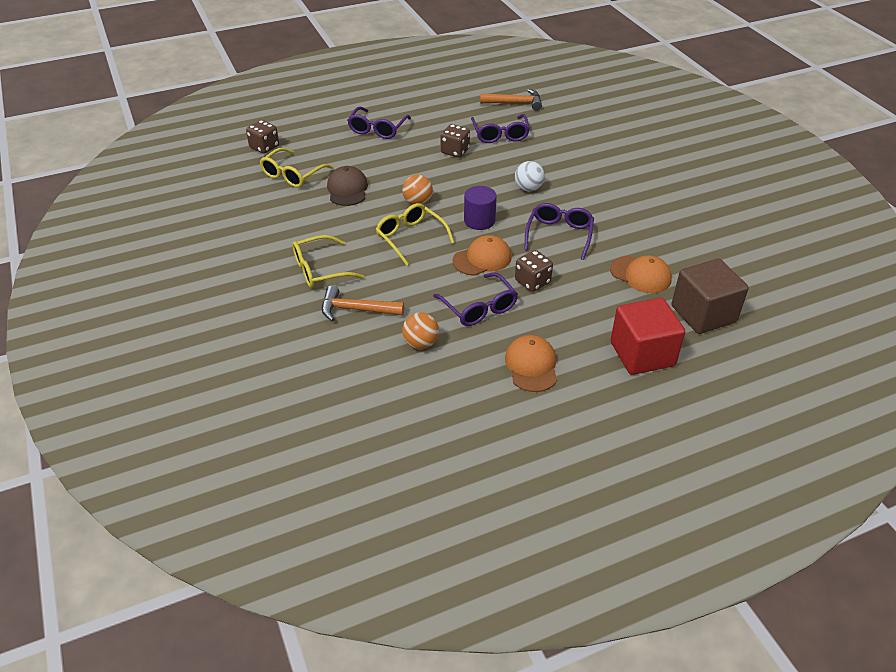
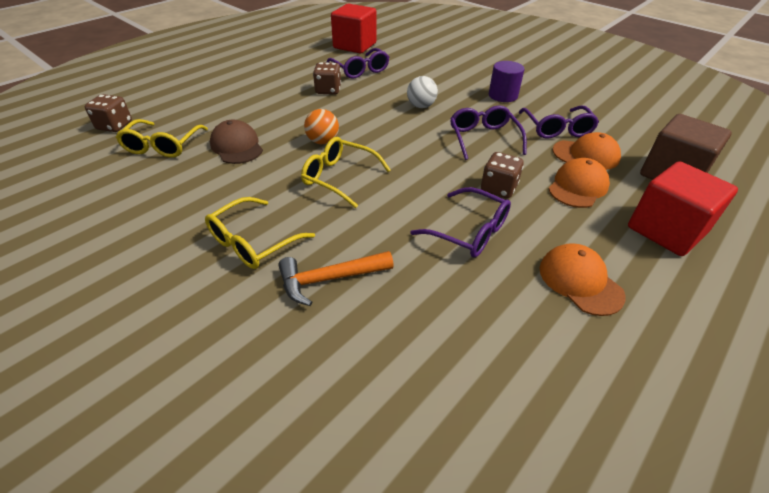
camera: 25 degrees left, 0 degrees up
(377, 129) = (237, 87): purple glasses -> purple glasses (557, 129)
(421, 343) = (438, 297): orange ball -> none
(479, 220) = (398, 144): purple cylinder -> purple cylinder (503, 95)
(482, 259) = (430, 179): orange cap -> orange cap (578, 187)
(515, 103) = (354, 46): orange hammer -> red cube

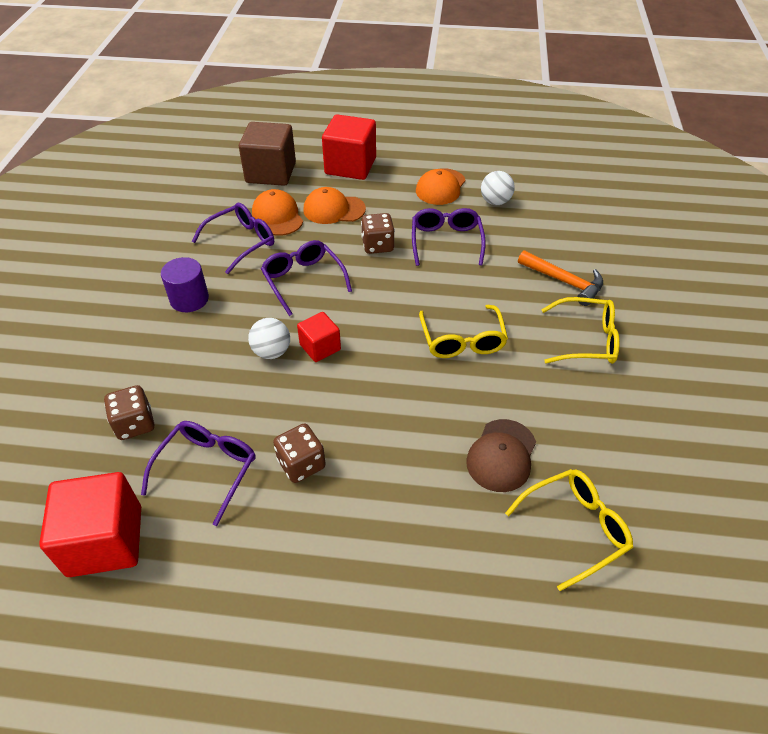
camera: 125 degrees left, 5 degrees up
(114, 126) = (607, 638): brown dice -> brown dice (135, 424)
(323, 141) = (420, 389): orange ball -> none
(405, 122) = (320, 347): none -> red cube
(483, 138) = (303, 280): purple glasses -> purple glasses turned 105 degrees clockwise
(515, 314) = (495, 202): none -> white ball

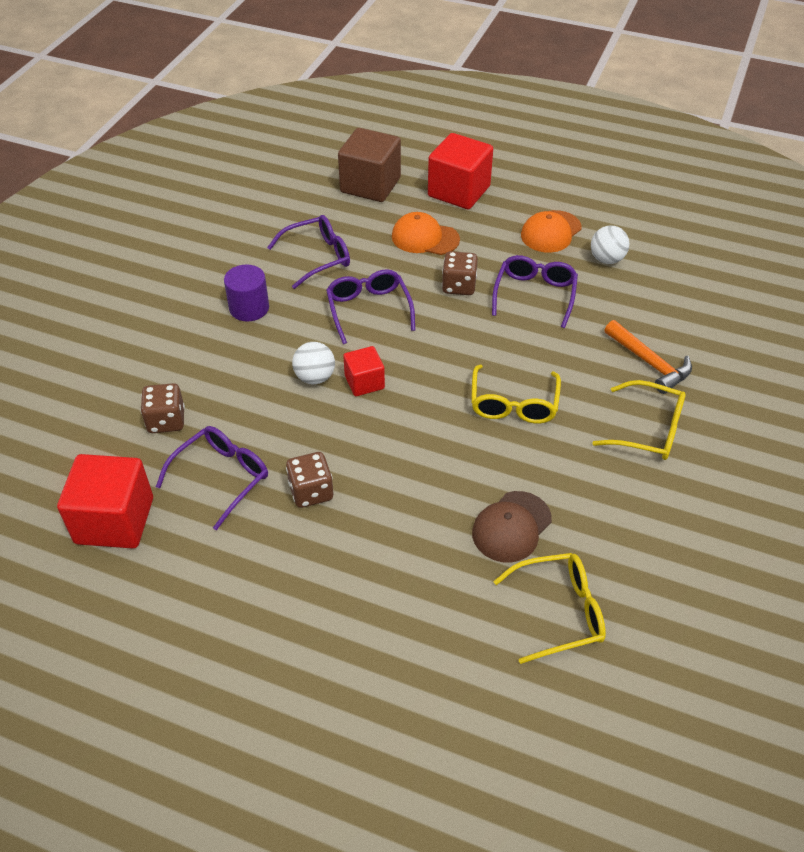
camera: 15 degrees right, 0 degrees up
(277, 216) = (363, 235): orange cap -> none

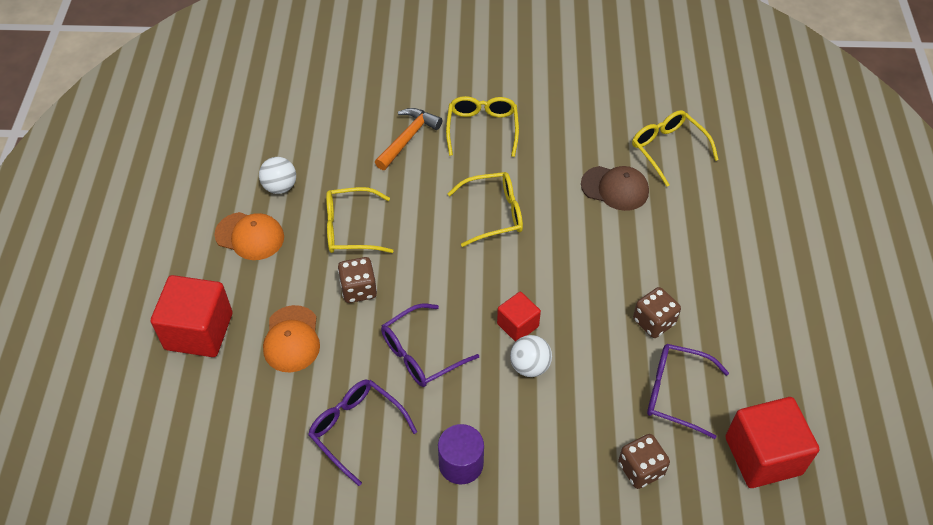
camera: 110 degrees left, 5 degrees up
(370, 185) = (207, 423): brown cube -> none
(535, 294) = (350, 229): purple glasses -> yellow glasses

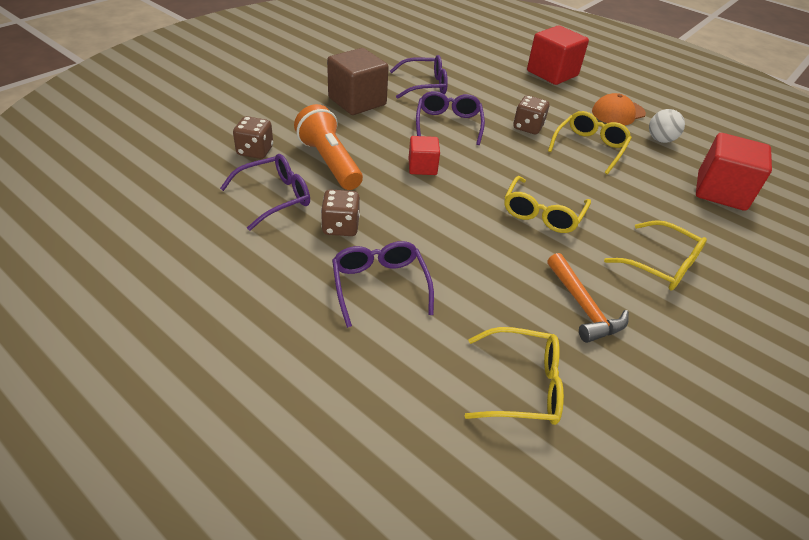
camera: 125 degrees right, 10 degrees down
(292, 339) = (513, 93): orange cap -> none
(408, 138) = (677, 217): orange hammer -> orange hammer (583, 307)
(461, 464) = (357, 101): purple cylinder -> brown cube
(529, 366) = (384, 154): white ball -> none
(588, 397) = (329, 162): none -> orange flashlight
(615, 188) = (504, 302): brown cap -> none
(678, 257) = (379, 285): none -> purple glasses
(763, 455) = (175, 202): red cube -> red cube (721, 192)

